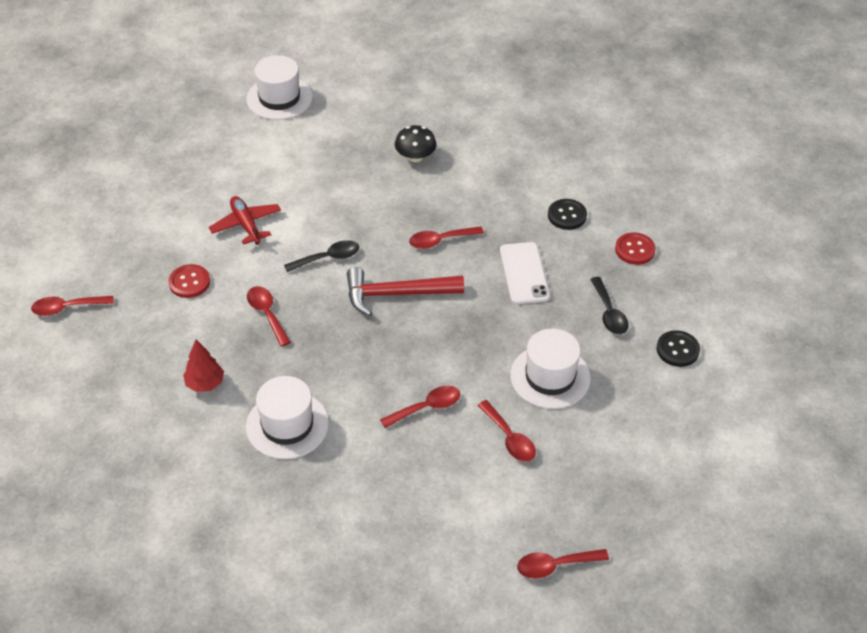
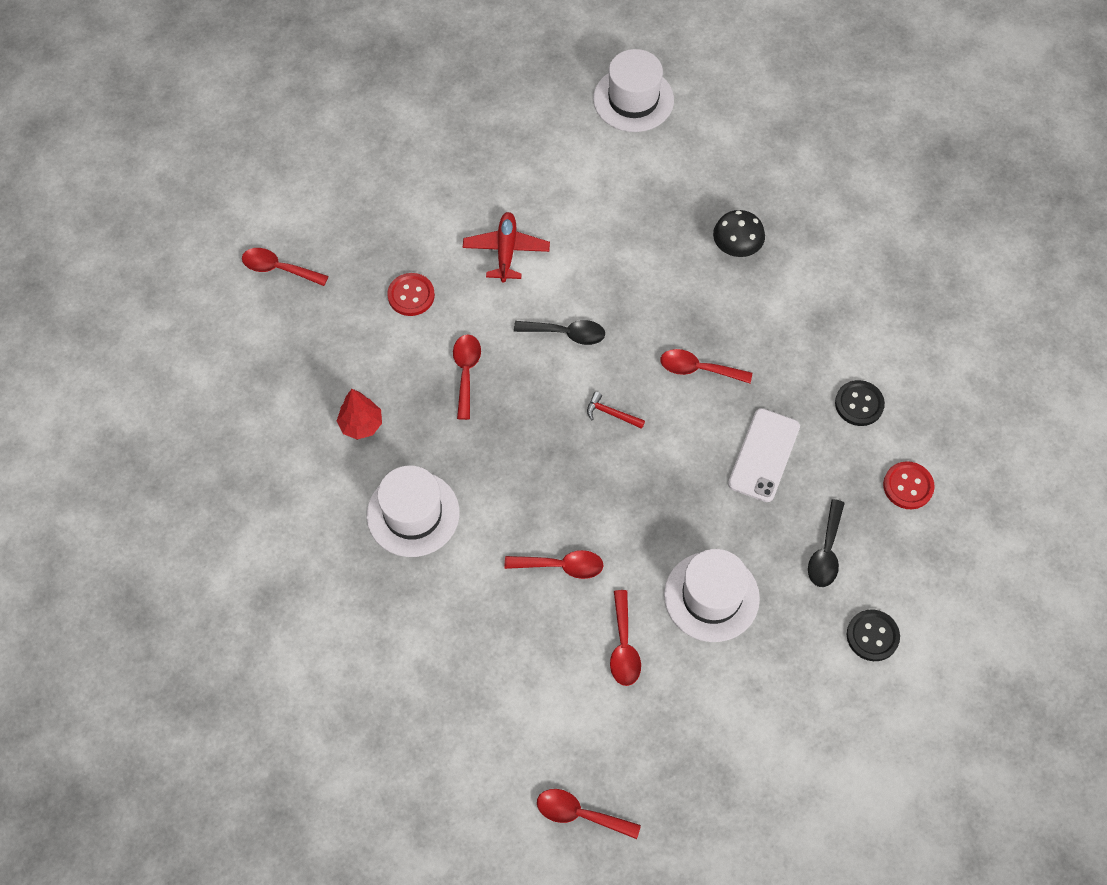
camera: 30 degrees right, 15 degrees up
(396, 294) = (611, 413): red hammer -> red hammer, size x0.43

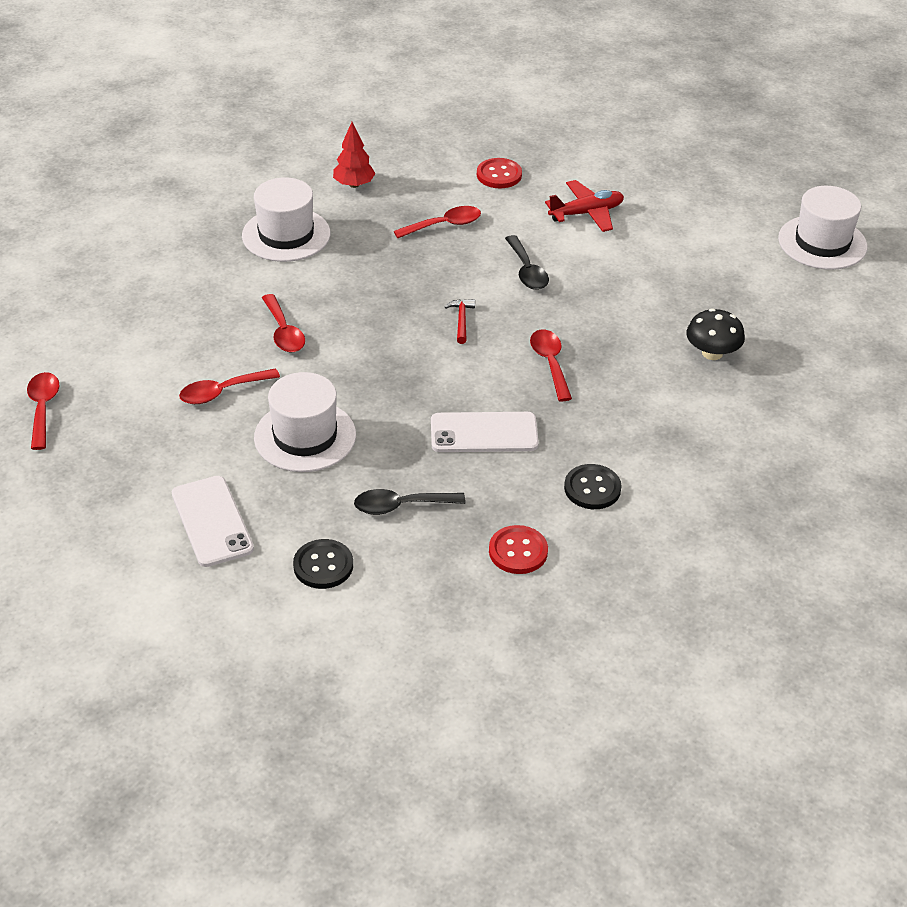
camera: 65 degrees right, 20 degrees down
(279, 269) = (472, 103): red spoon -> none
(789, 707) = (212, 521): none -> white phone

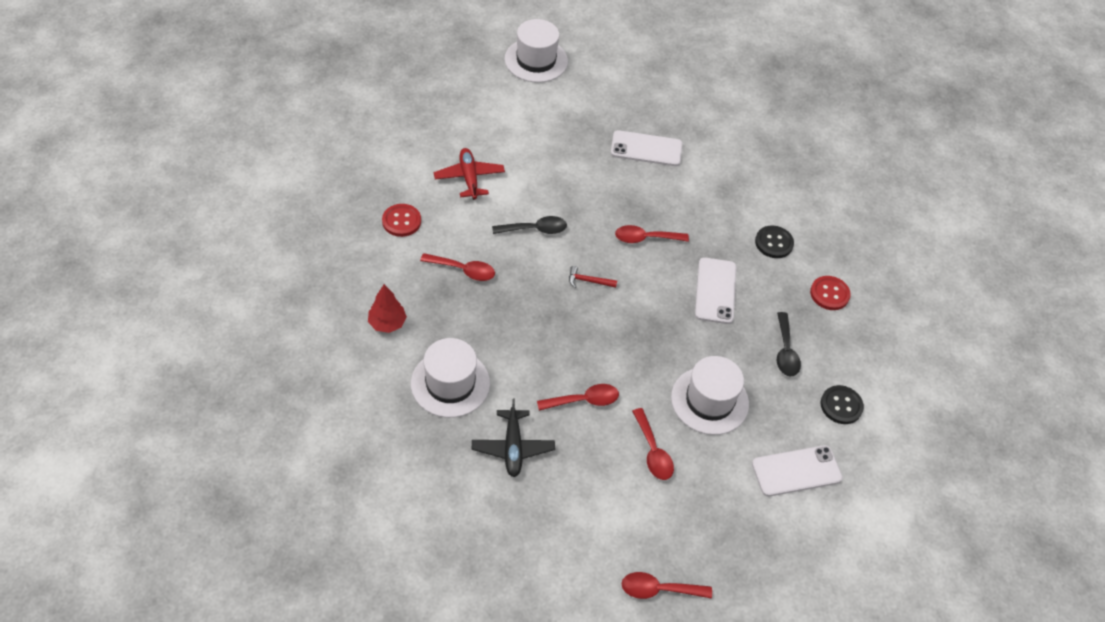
camera: 85 degrees left, 10 degrees up
(211, 286) = (513, 447): none -> black plane
(444, 225) = (463, 270): red spoon -> red spoon turned 120 degrees clockwise
(712, 353) = (646, 149): black mushroom -> white phone

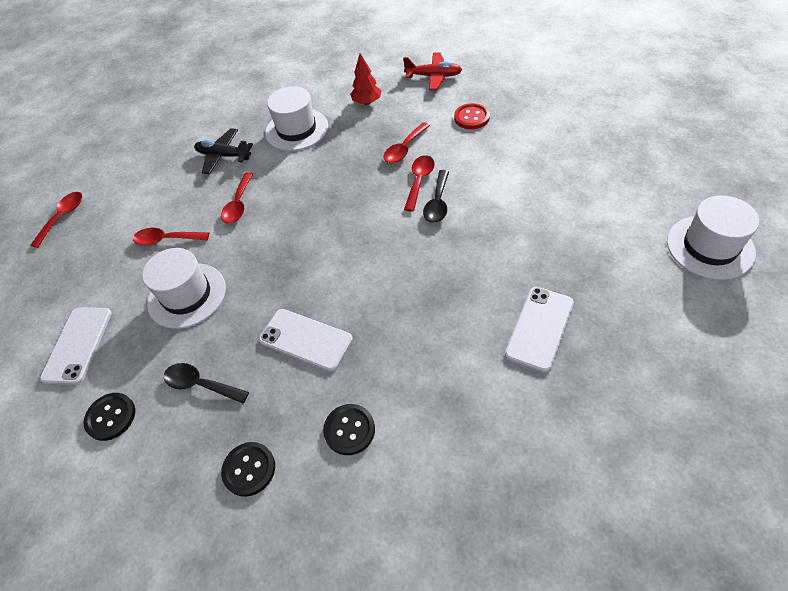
camera: 120 degrees right, 0 degrees up
(469, 178) = (517, 165): red plane -> red plane (433, 76)
(588, 281) = (360, 232): red hammer -> none
(645, 238) = (399, 292): red spoon -> red spoon (419, 181)
(829, 294) = (249, 469): red button -> black button

